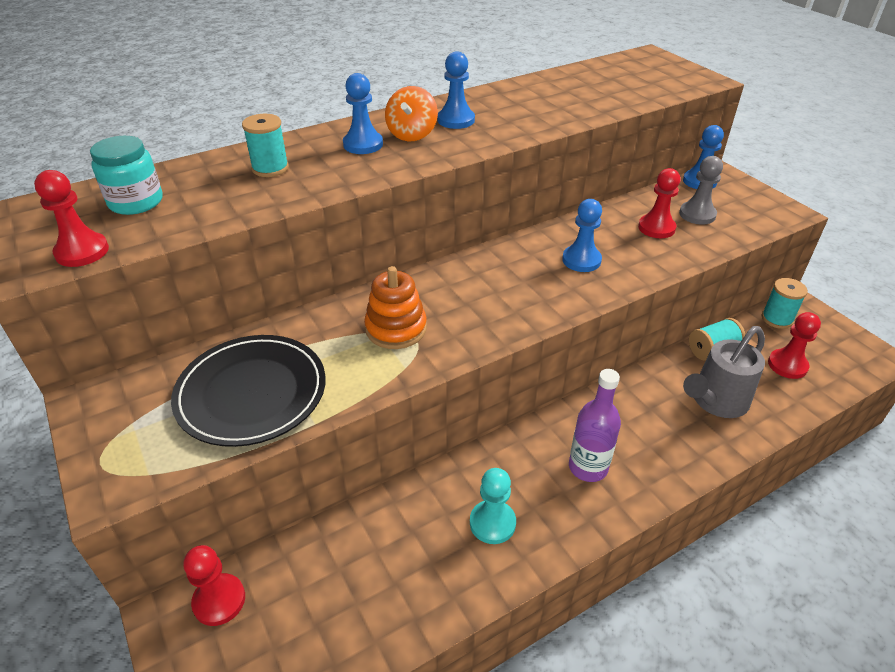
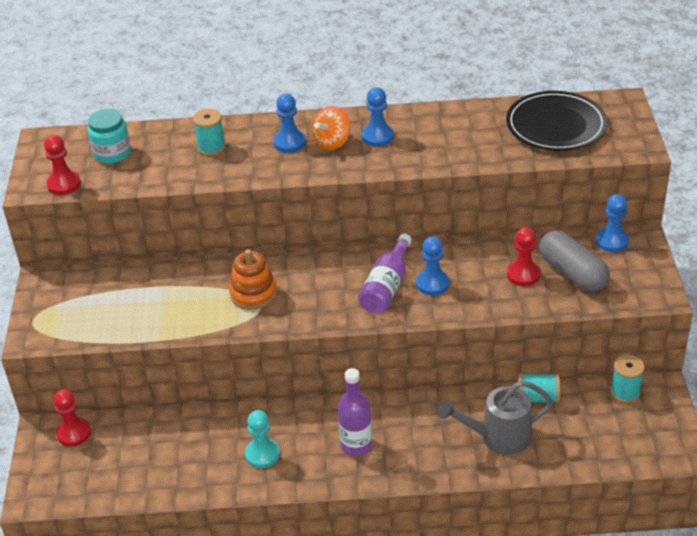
camera: 30 degrees right, 0 degrees up
(251, 393) = (135, 307): black plate -> black plate (556, 125)
(538, 276) = (387, 286): none -> purple bottle
(697, 214) = (572, 273): grey pawn -> grey capsule
(787, 365) = (590, 432): red pawn -> none

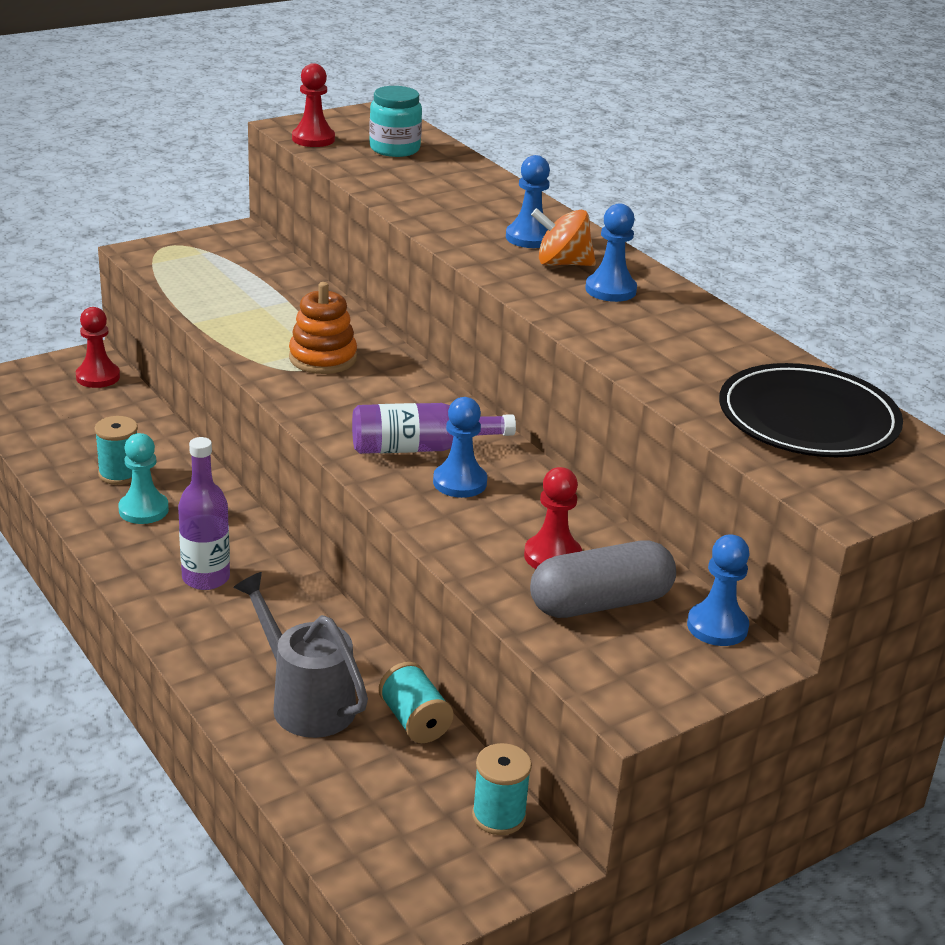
camera: 55 degrees right, 10 degrees down
(211, 147) = (466, 196): turquoise spool -> turquoise spool (119, 474)
(572, 273) = (600, 603): grey capsule -> grey capsule turned 45 degrees clockwise

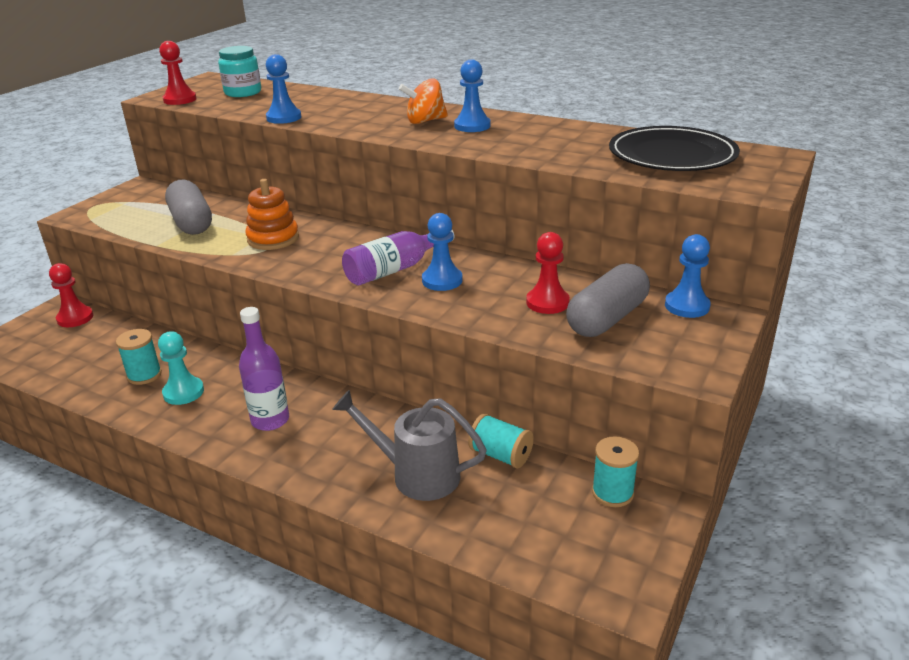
camera: 25 degrees left, 0 degrees up
(253, 304) = (191, 222): none -> grey capsule
(529, 238) = (388, 114): blue pawn -> blue pawn (284, 118)

